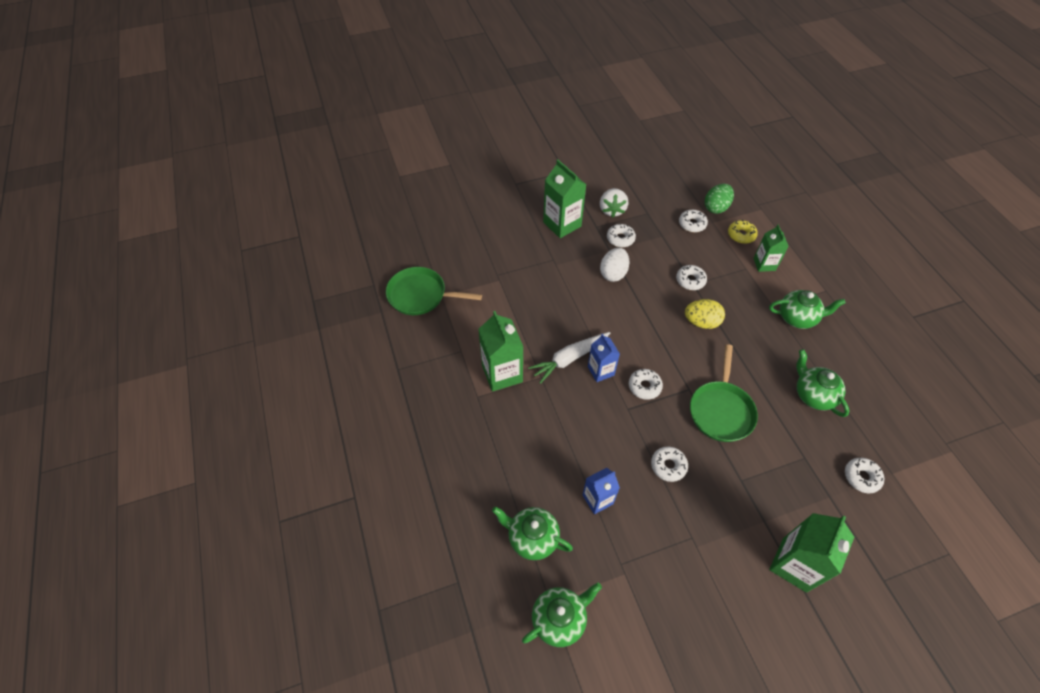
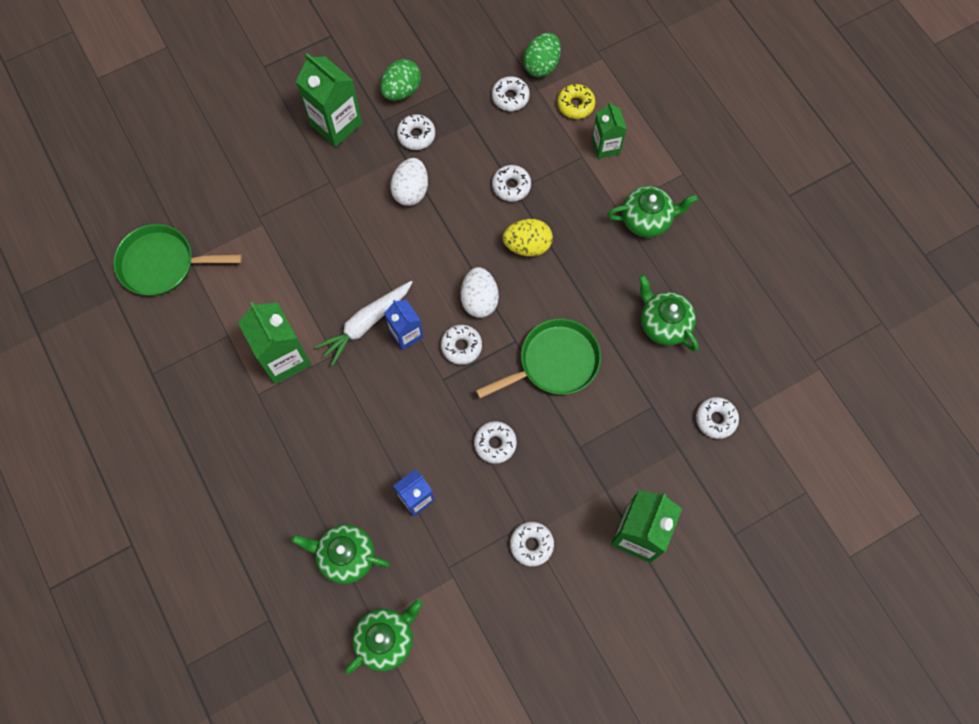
camera: 10 degrees left, 15 degrees up
(612, 210) = (401, 90): white strawberry -> green egg
(661, 355) = (479, 300): none -> white egg
(696, 557) = (531, 545): none -> white donut
(721, 410) = (554, 362): green pan -> green pan turned 120 degrees counterclockwise

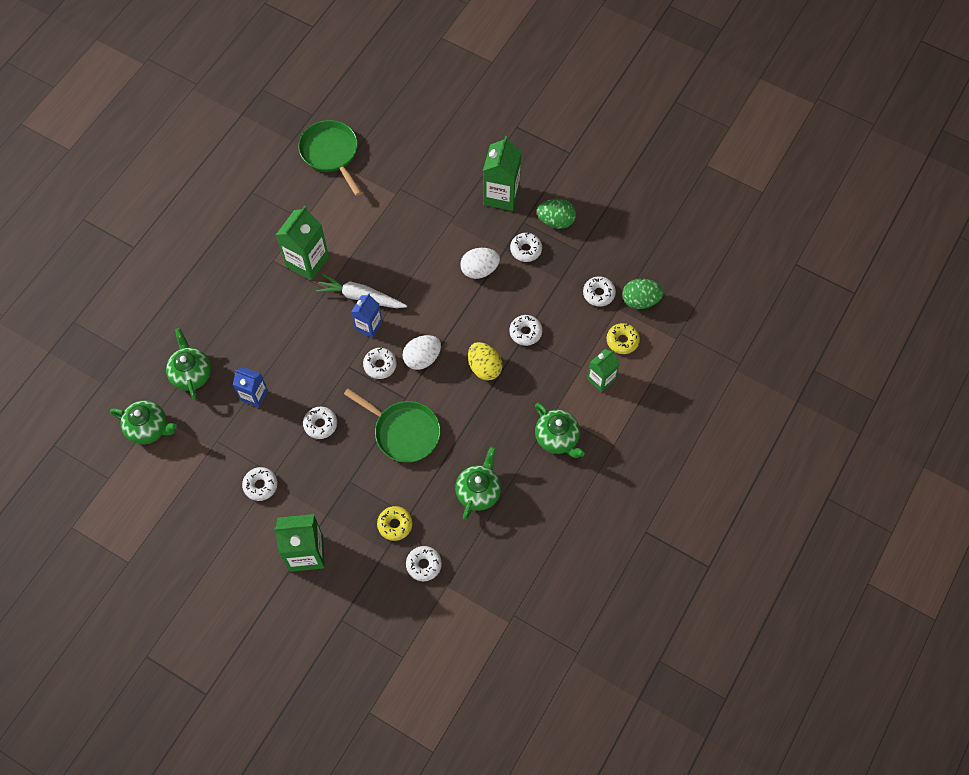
camera: 60 degrees right, 5 degrees down
(655, 425) = (395, 525): none -> yellow donut

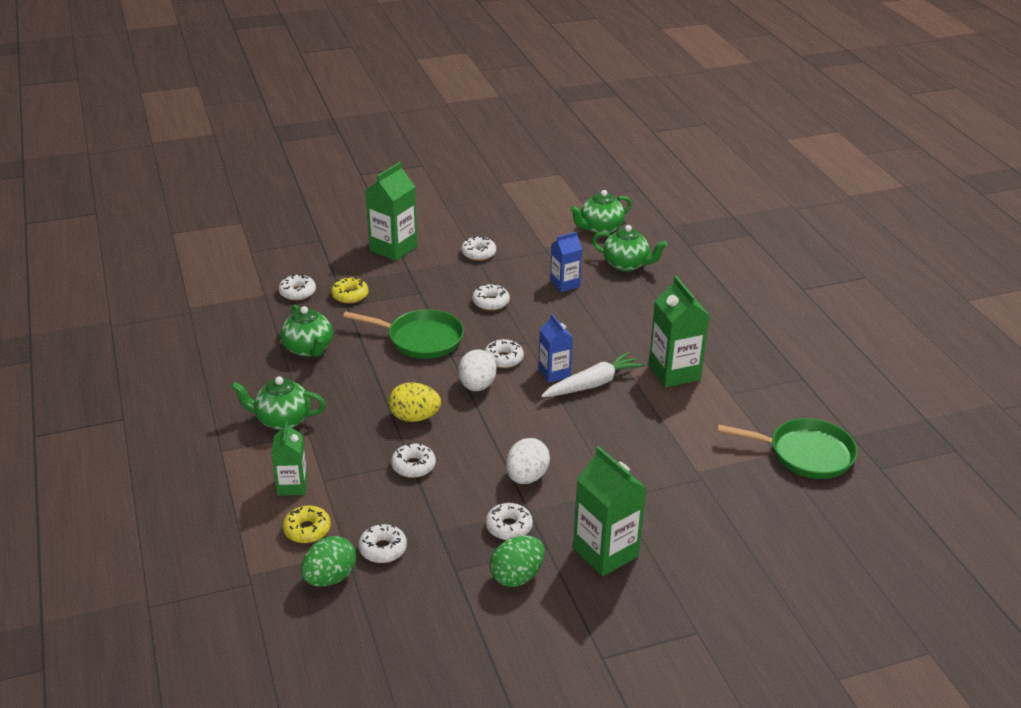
camera: 130 degrees right, 30 degrees down
(404, 432) = (421, 339): green pan -> green pan turned 150 degrees counterclockwise

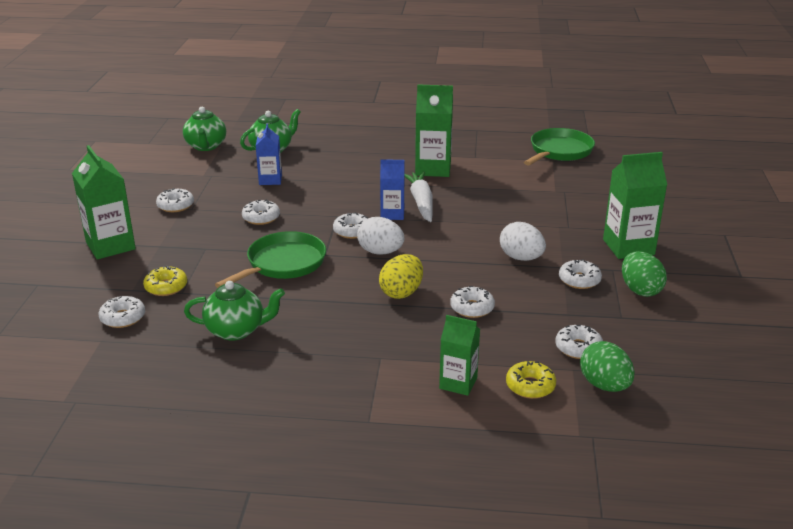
camera: 65 degrees left, 5 degrees down
(282, 420) = (346, 370): green teapot -> none

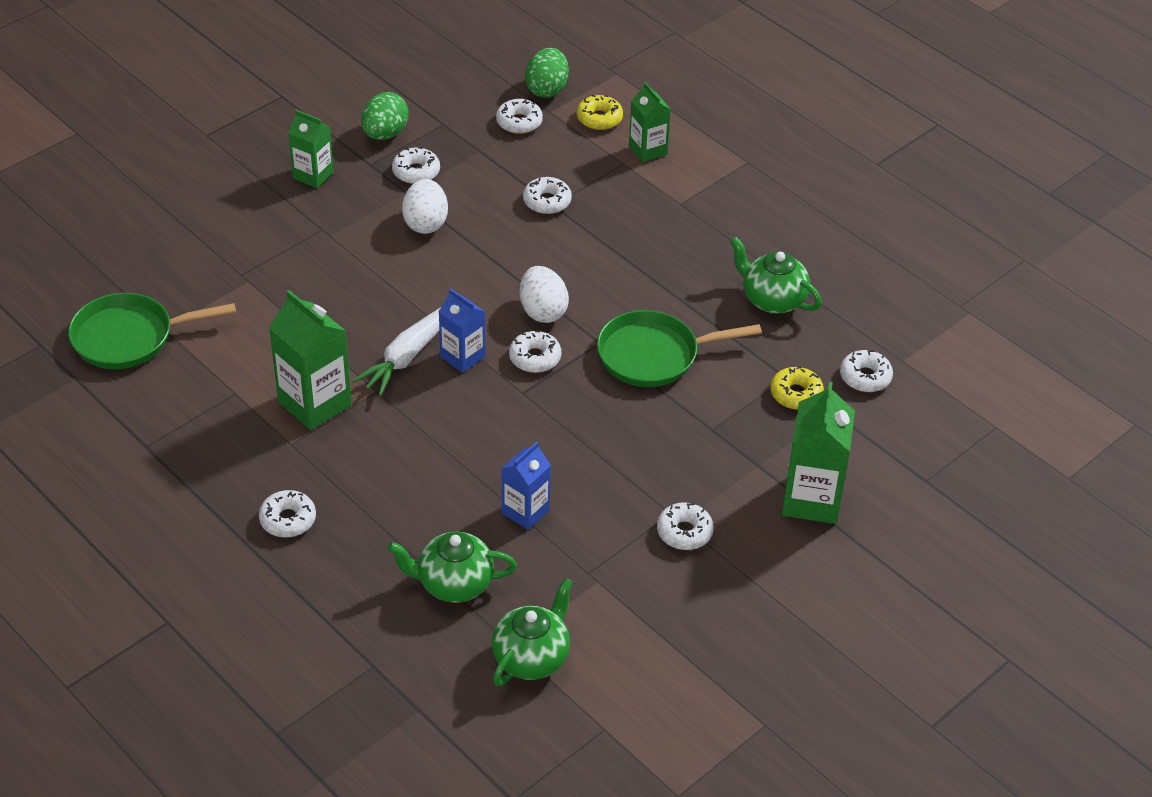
camera: 140 degrees left, 15 degrees up
(261, 218) = (607, 443): white donut -> white donut (288, 520)
(401, 292) = (584, 252): yellow egg -> none
(628, 247) = (313, 175): green carton -> green carton, size x0.62

